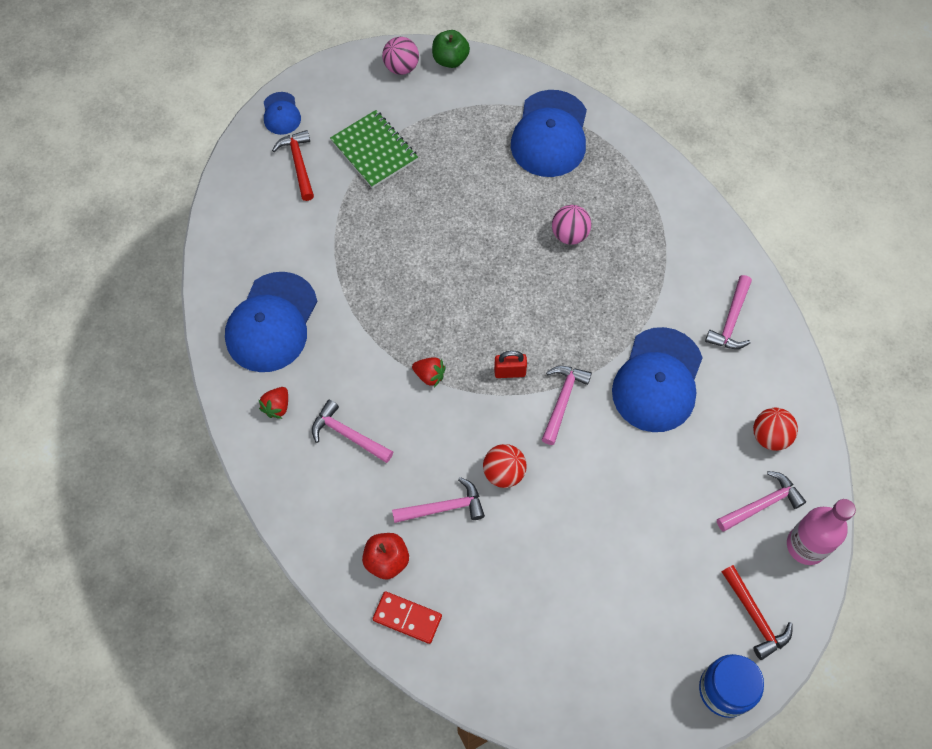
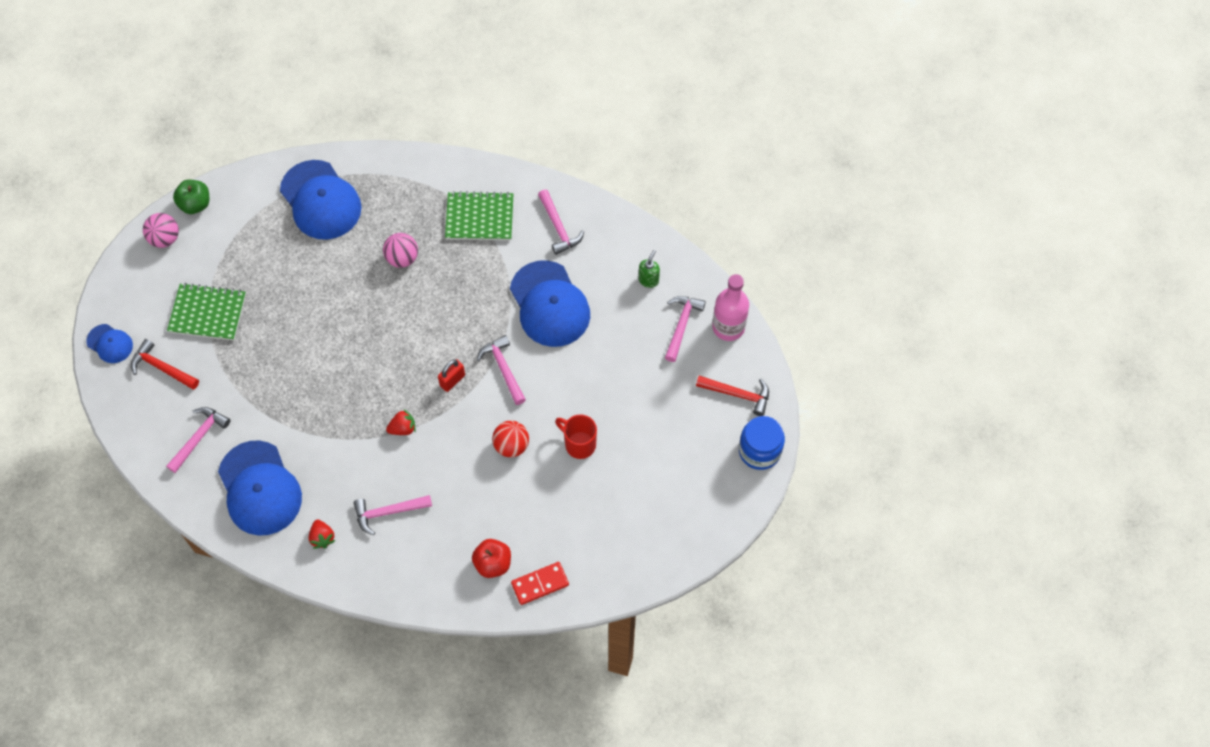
camera: 45 degrees left, 0 degrees up
(443, 507) = (495, 500): pink hammer -> pink hammer (199, 437)
(563, 526) = (579, 444): none -> red mug
(669, 255) = (479, 217): none -> green notebook
(770, 436) = (648, 280): red ball -> green soap dispenser

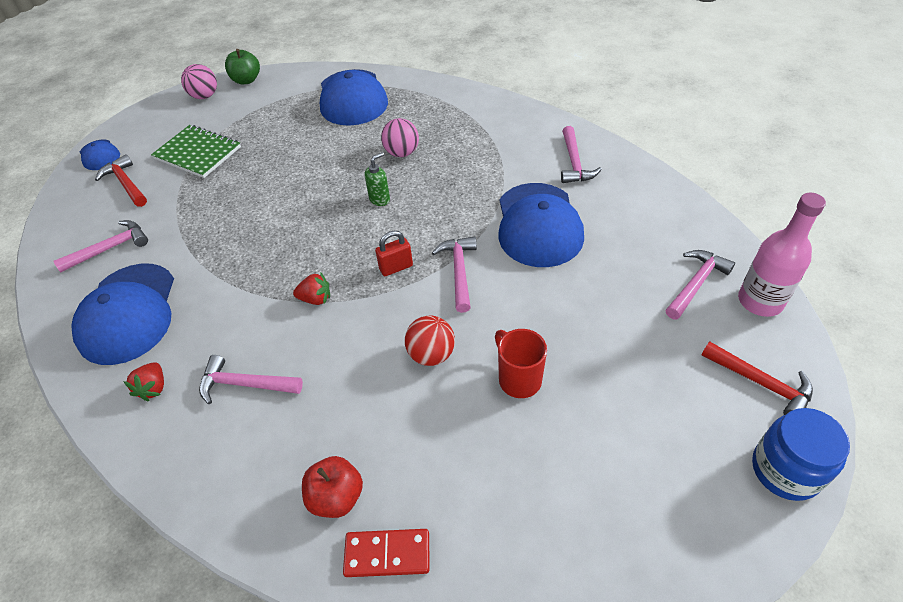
camera: 25 degrees right, 15 degrees down
(479, 217) = (494, 139): green notebook -> none
(648, 280) = (664, 230): green soap dispenser -> green soap dispenser (380, 199)

